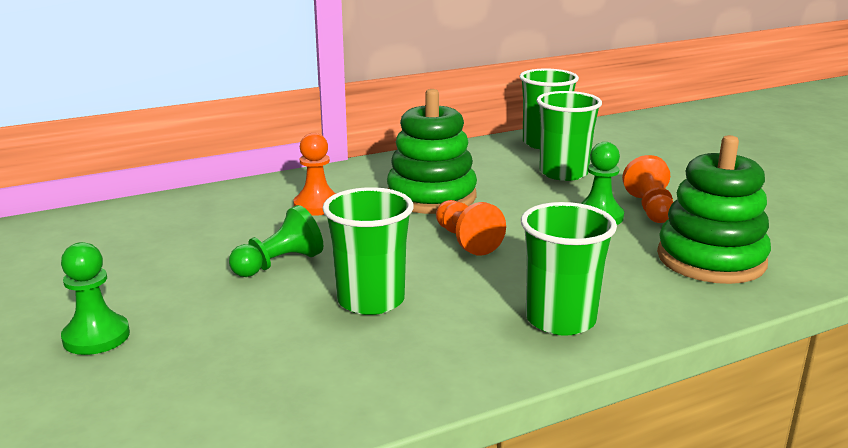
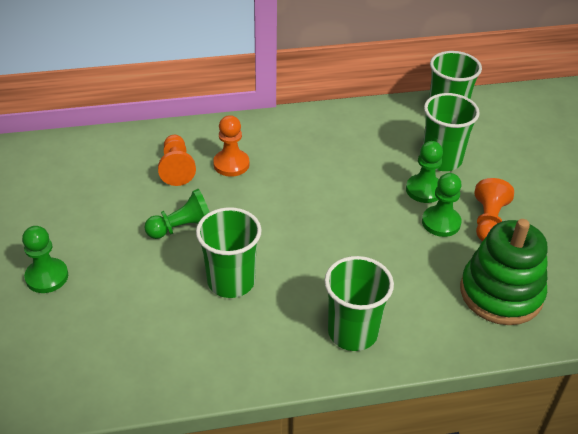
camera: 15 degrees right, 20 degrees up
(431, 196) = (321, 170): green stacking toy -> none
(466, 240) = (324, 230): orange pawn -> orange pawn (177, 168)
(561, 196) = (424, 190): none -> green pawn

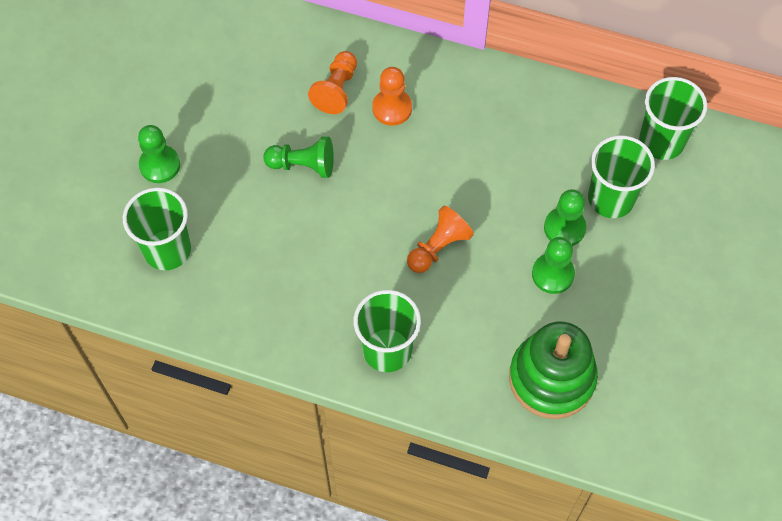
camera: 30 degrees right, 20 degrees up
(231, 281) = (313, 245): green cup -> green cup (167, 250)
(488, 221) = (602, 295): orange pawn -> orange pawn (438, 247)

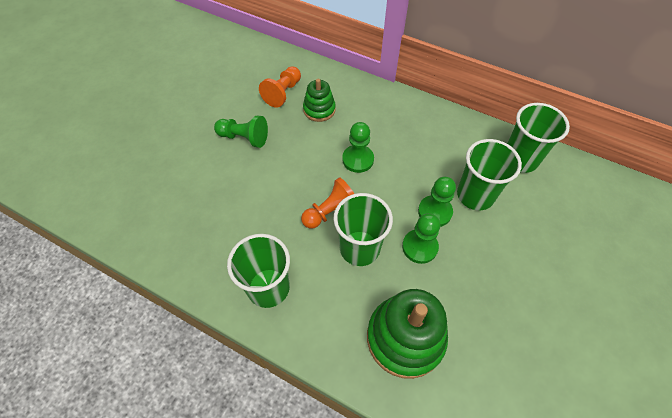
camera: 10 degrees right, 5 degrees down
(160, 165) = (142, 123): green pawn -> green pawn (358, 159)
(167, 250) = (124, 181): green cup -> green cup (359, 248)
(392, 108) = (319, 109): orange pawn -> green stacking toy

